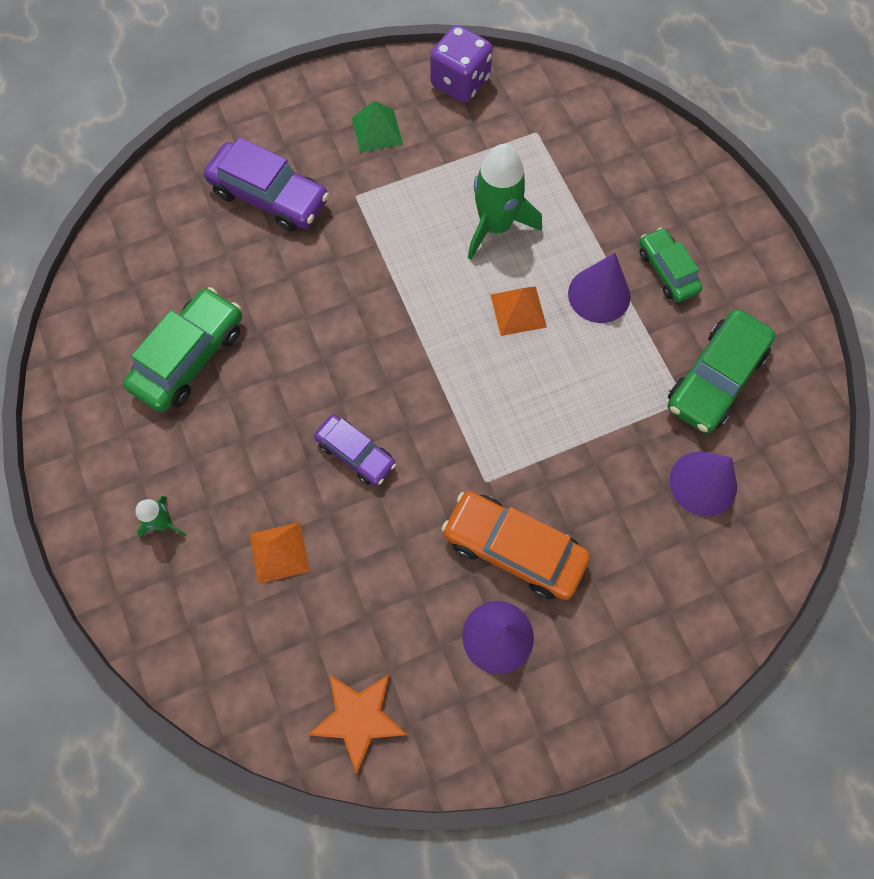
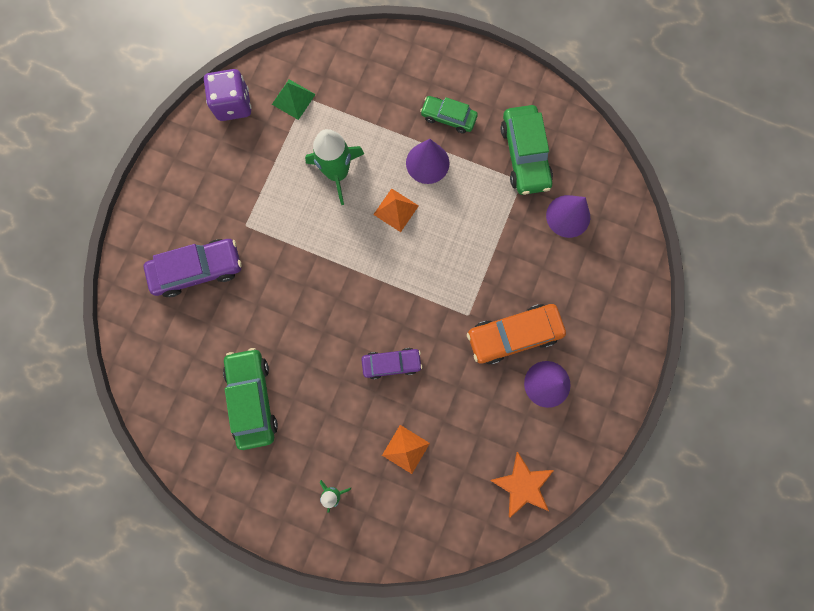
camera: 45 degrees left, 10 degrees up
(377, 130) = (217, 176): green pyramid -> green pyramid (293, 99)

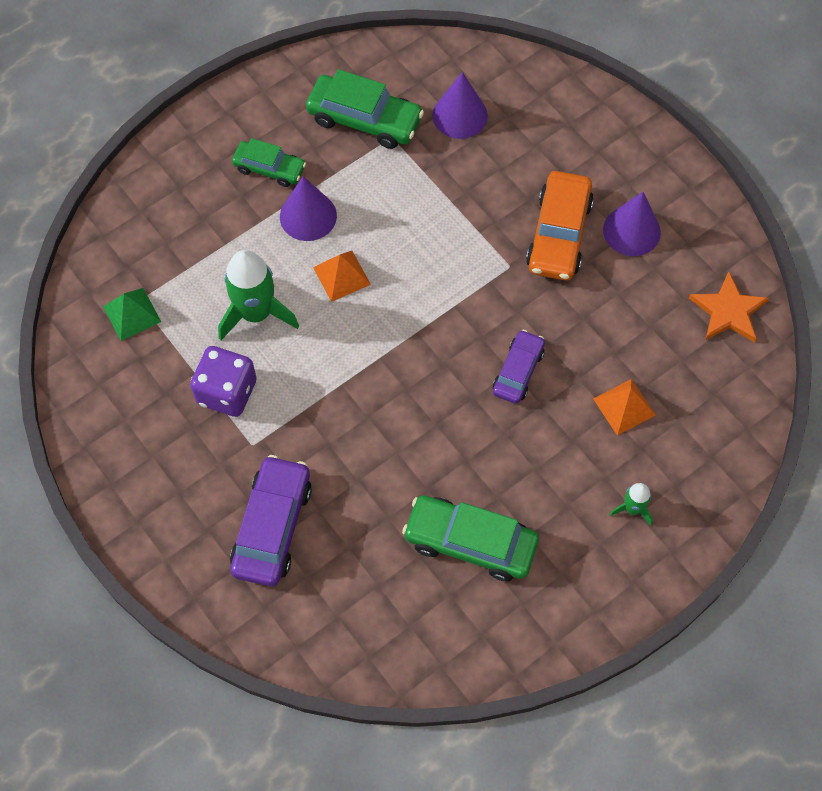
camera: 60 degrees left, 15 degrees down
(233, 105) = (91, 383): purple dice -> purple dice (227, 392)
(448, 117) = (269, 168): green car -> green car turned 120 degrees counterclockwise

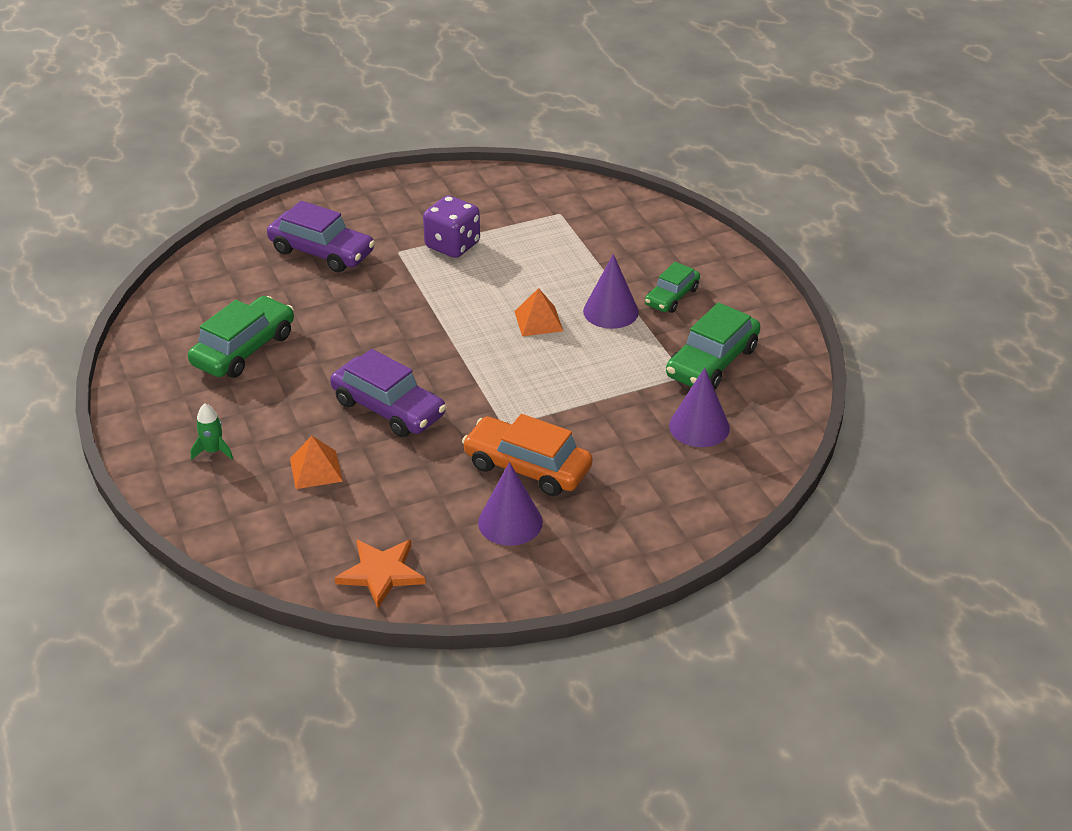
camera: 105 degrees right, 25 degrees down
(132, 314) = (548, 208): green pyramid -> none
(256, 313) = (520, 269): green rocket -> none
(518, 371) = (388, 408): purple car -> purple car, size x1.61

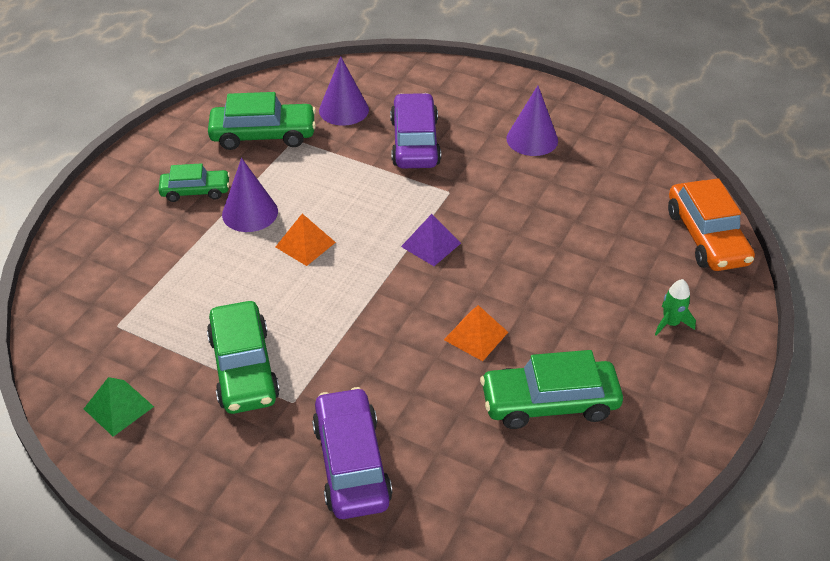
camera: 130 degrees left, 5 degrees up
(316, 469) = (610, 254): orange pyramid -> orange pyramid (476, 336)
(381, 573) = (644, 165): orange star -> none
(388, 408) = (505, 260): purple car -> purple car (415, 142)
(452, 245) = (244, 368): purple dice -> green car
(456, 380) = (431, 245): none -> purple pyramid
(485, 191) = (118, 407): none -> green pyramid
(527, 467) = (475, 159): orange car -> orange car (706, 237)

